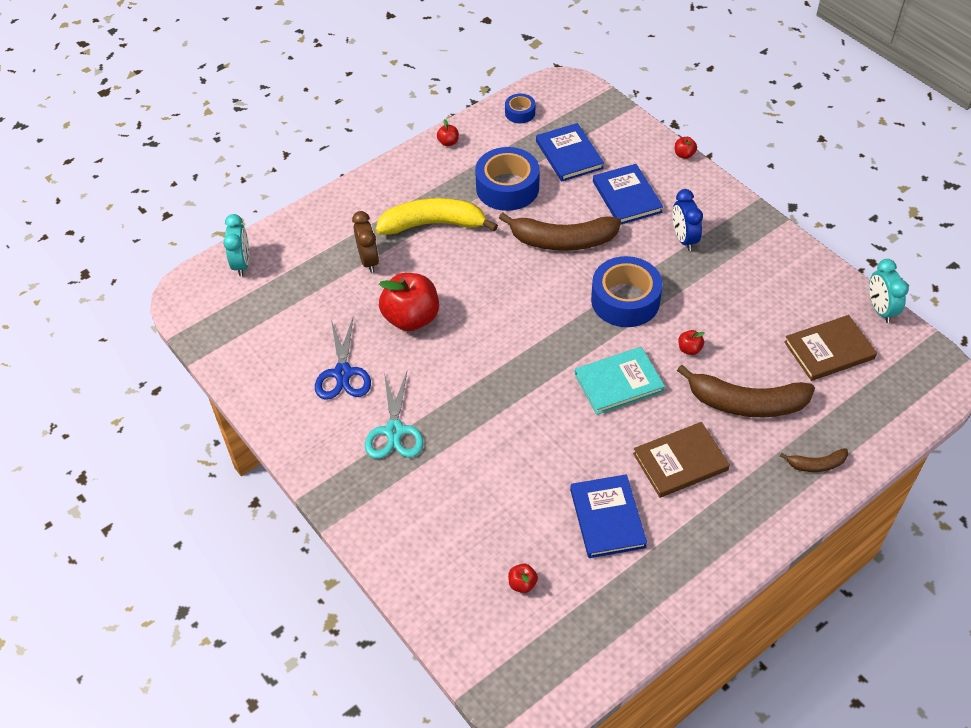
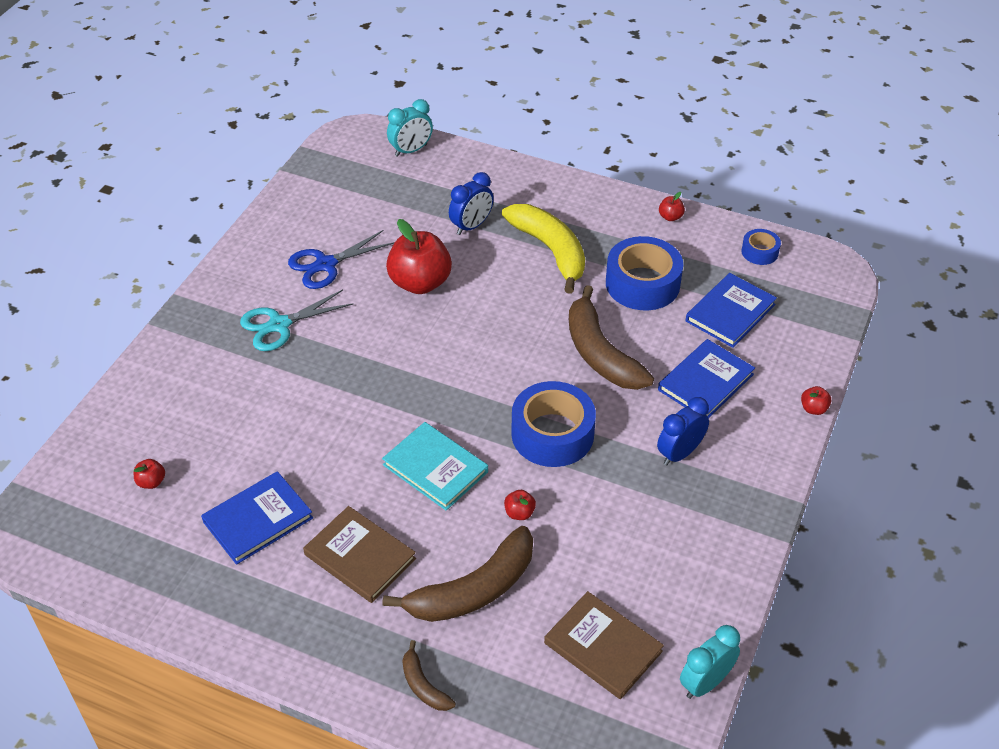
camera: 60 degrees right, 5 degrees down
(369, 260) = (471, 226): brown clock -> blue clock
(746, 403) = (473, 590): brown banana -> brown banana turned 105 degrees counterclockwise

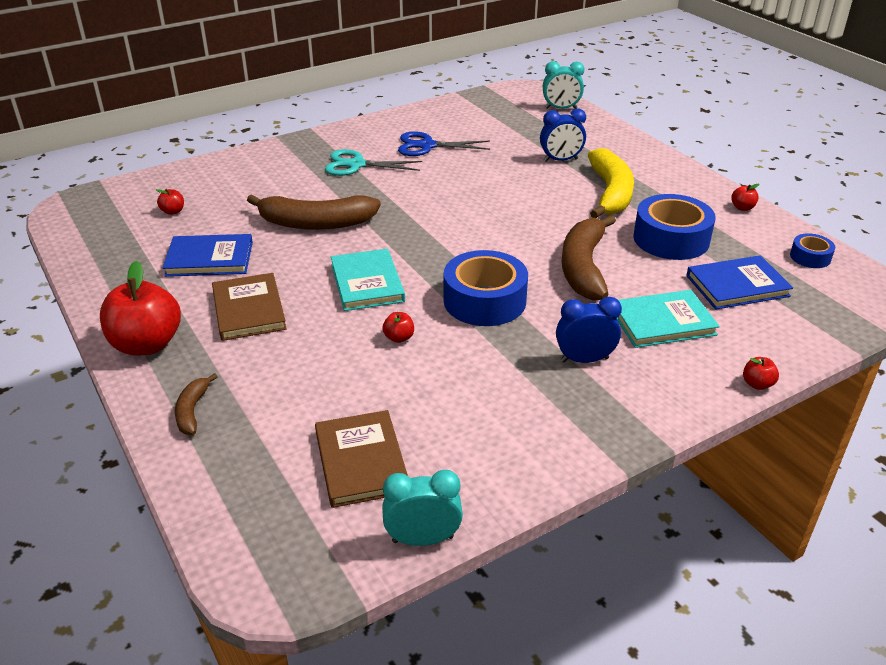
camera: 35 degrees right, 10 degrees down
(420, 283) = (483, 177): red apple -> red apple (147, 344)
(473, 590) = (304, 369): brown banana -> brown banana (316, 223)
(705, 382) = (662, 322): blue book -> turquoise book

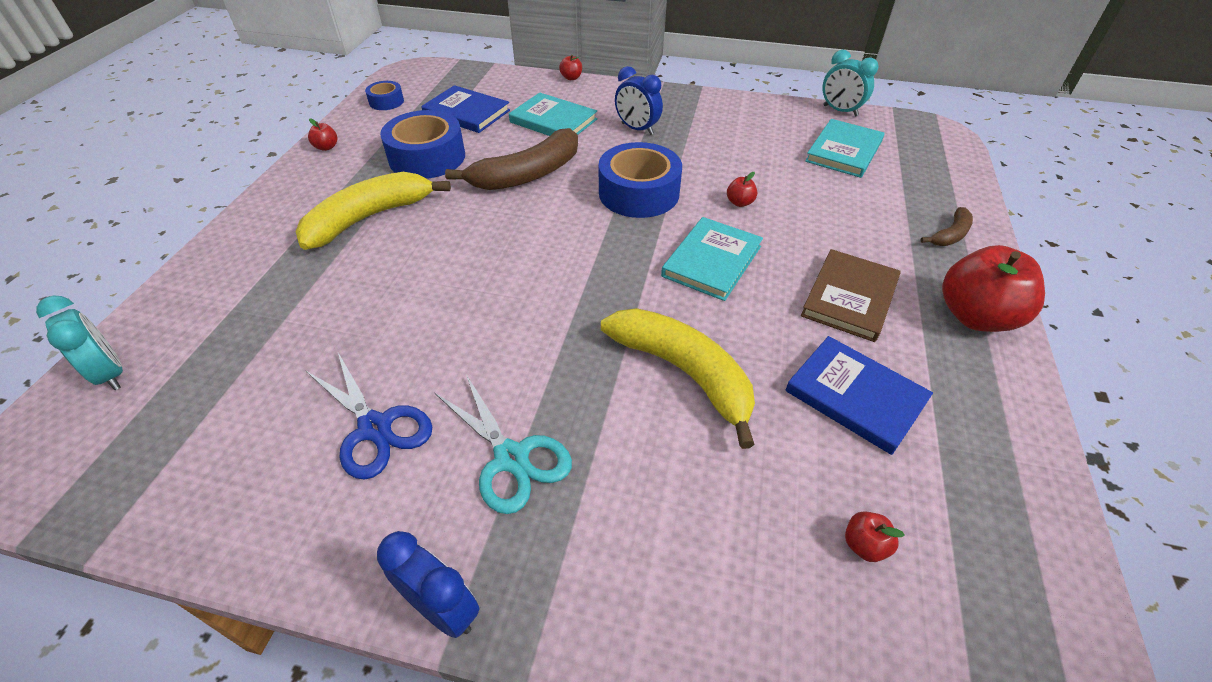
camera: 135 degrees left, 10 degrees up
(316, 223) = (684, 372): brown banana -> yellow banana
(361, 461) = (843, 151): brown book -> turquoise book
(560, 160) = (312, 285): blue clock -> blue clock (442, 608)

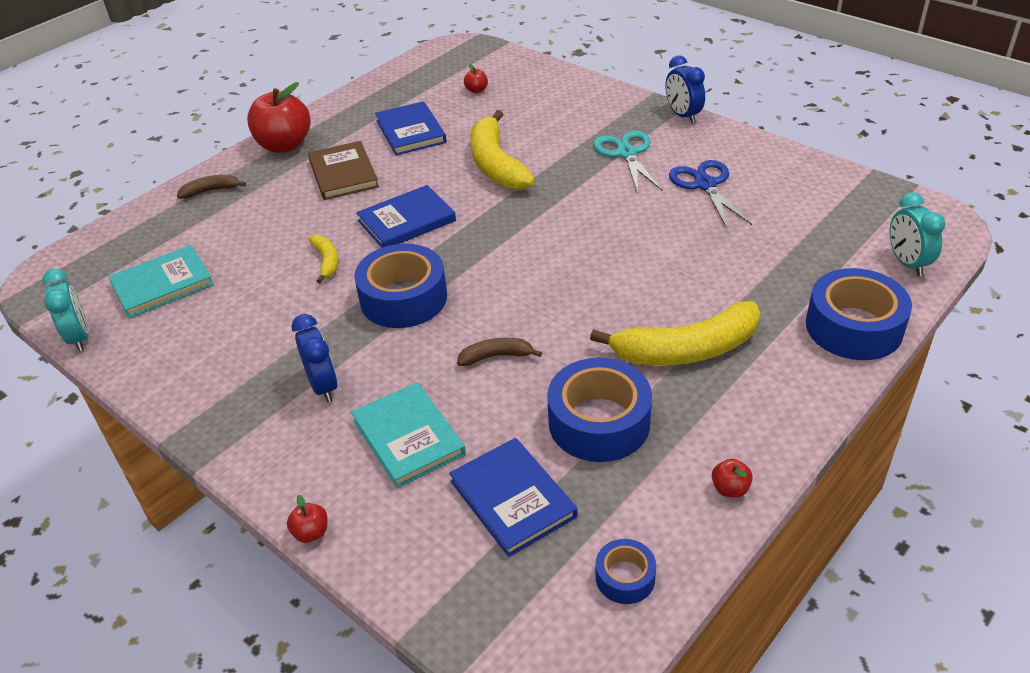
camera: 150 degrees left, 5 degrees down
(204, 278) = (853, 327): none -> blue tape
(527, 174) = (496, 356): brown banana -> brown banana, size x0.48
(712, 261) = (406, 221): turquoise book -> blue book
(739, 202) = (326, 261): red apple -> yellow banana
(849, 298) = (343, 174): brown book -> brown book turned 75 degrees counterclockwise

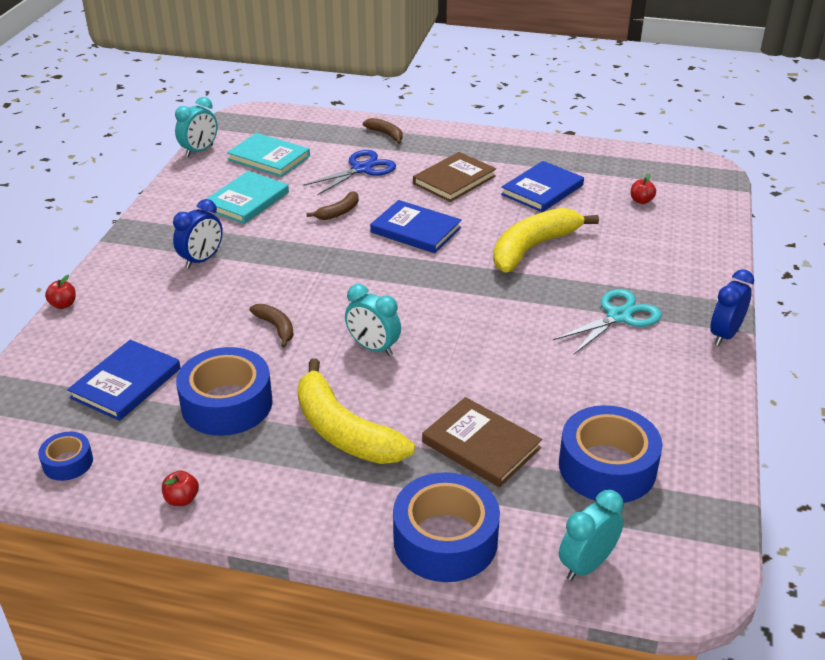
camera: 60 degrees right, 5 degrees down
(284, 145) = (469, 141): red apple -> none
(326, 261) = (339, 212): yellow banana -> brown banana
(403, 298) = (318, 261): blue tape -> blue tape (607, 467)
(408, 437) = (168, 315): turquoise book -> turquoise book (246, 200)
(575, 299) = (373, 348): none -> turquoise clock
(705, 185) = (609, 381): blue scissors -> blue scissors (361, 169)
(748, 274) = (481, 445): none -> brown book

